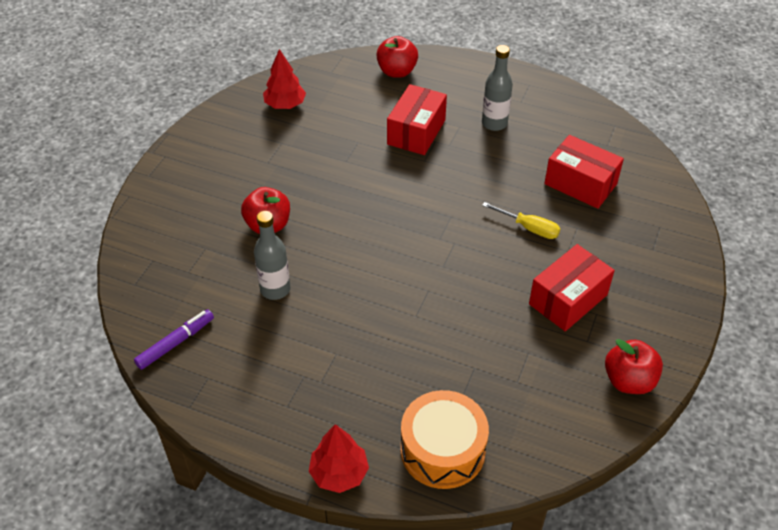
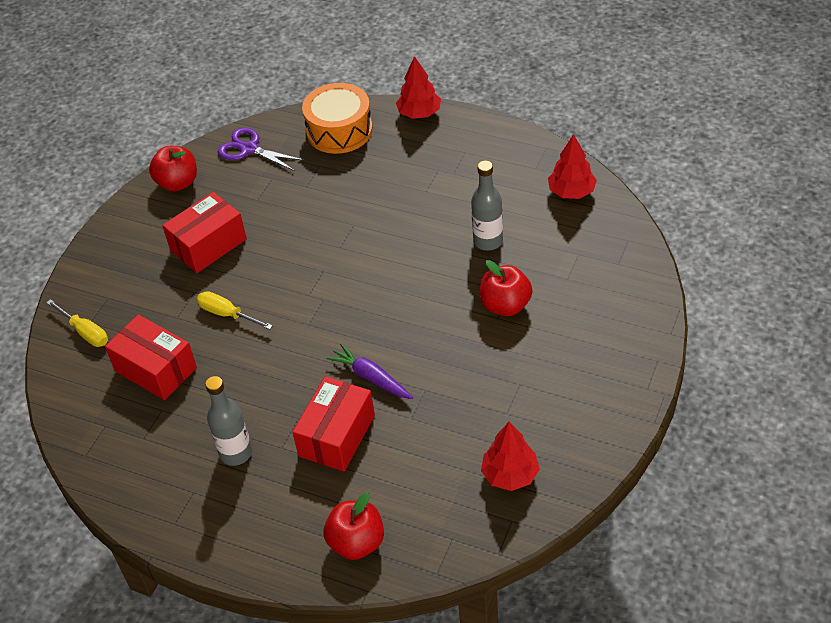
camera: 175 degrees left, 0 degrees up
(175, 343) = (571, 192): purple marker -> red tree
(391, 171) = (371, 377): none -> purple carrot
(554, 427) = (249, 149): none -> purple scissors
(659, 217) = (85, 332): none -> yellow screwdriver

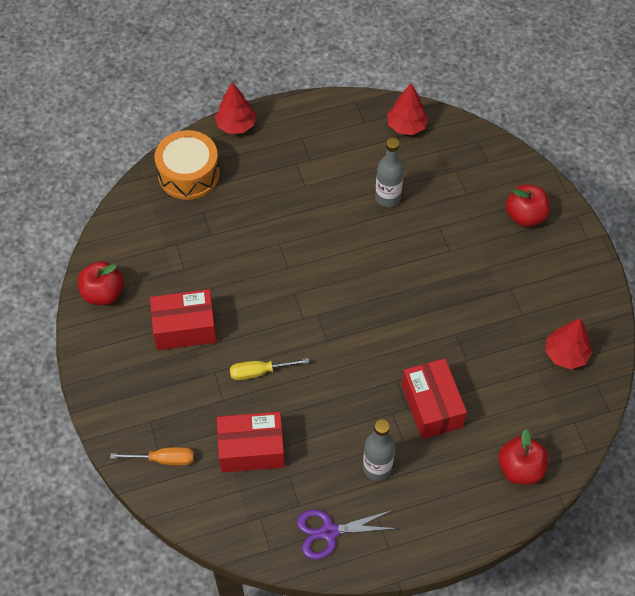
camera: 45 degrees left, 10 degrees up
(85, 332) = (164, 459): yellow screwdriver -> orange screwdriver
(208, 245) = (185, 328): red box -> red box turned 75 degrees clockwise
(249, 149) = (132, 231): purple scissors -> purple scissors (329, 532)
(371, 377) = (411, 349): purple carrot -> none
(505, 305) = (446, 238): red apple -> red apple (525, 216)

